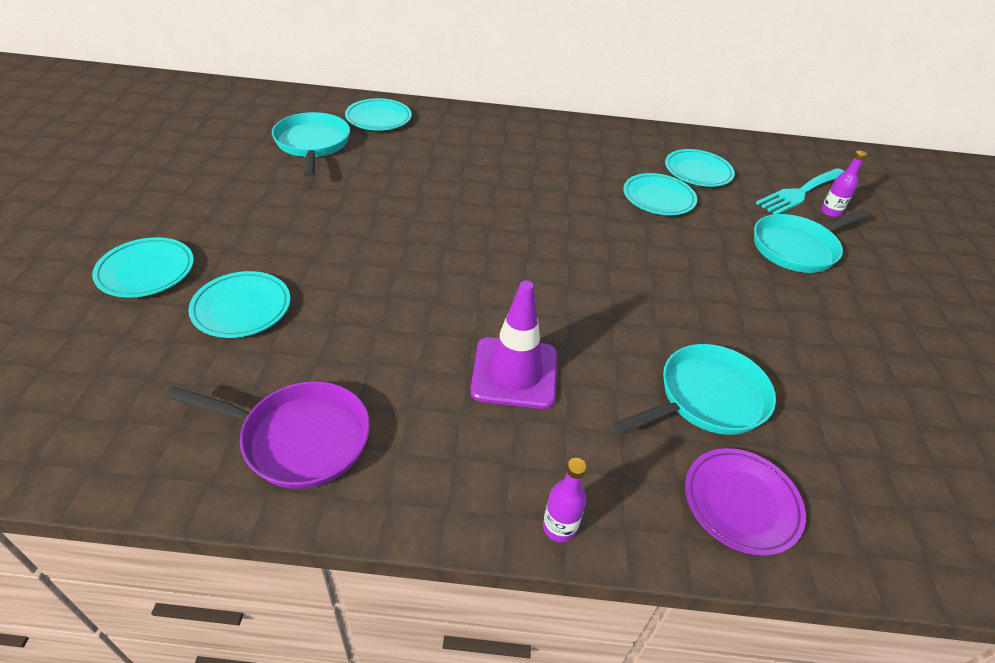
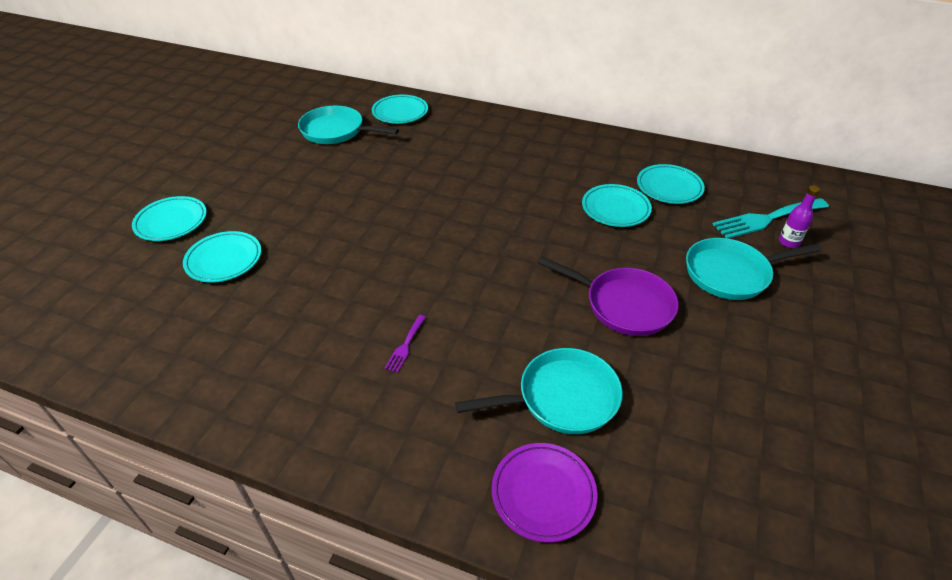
camera: 20 degrees right, 0 degrees up
(298, 438) = (218, 367): purple pan -> purple pan (623, 304)
(312, 144) = (336, 131): turquoise pan -> turquoise pan turned 75 degrees counterclockwise
(514, 373) = (405, 346): purple traffic cone -> purple fork
(559, 527) = (378, 477): purple bottle -> none

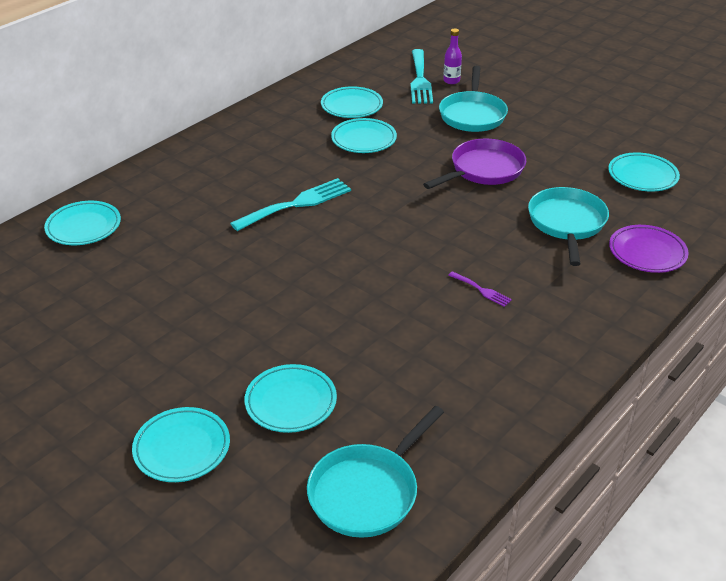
camera: 70 degrees left, 5 degrees down
(336, 131) = (82, 283): turquoise pan -> turquoise pan (368, 491)
(484, 197) = (297, 204): none -> turquoise fork
(724, 466) = (642, 176): none -> turquoise plate

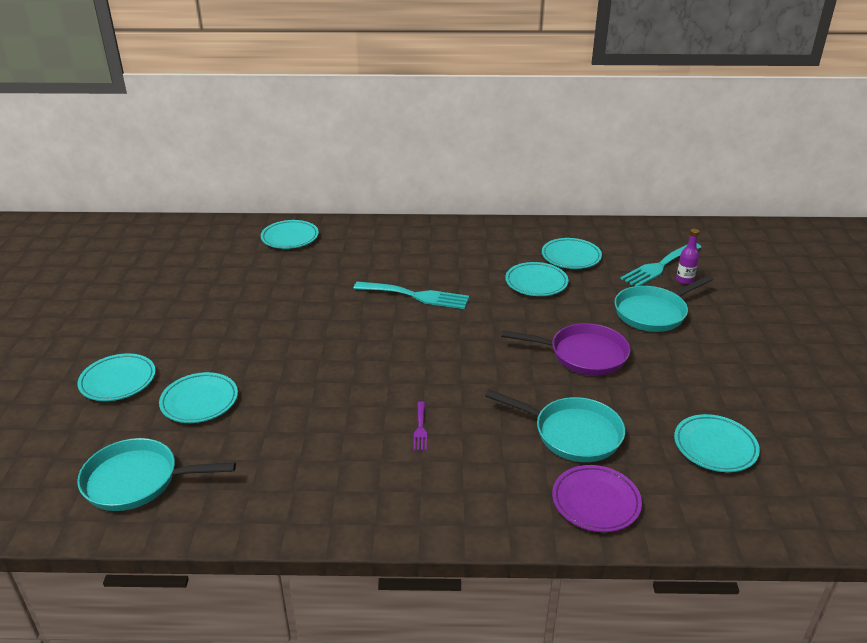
camera: 50 degrees right, 5 degrees down
(567, 224) = (572, 433): turquoise pan -> turquoise pan turned 60 degrees clockwise

